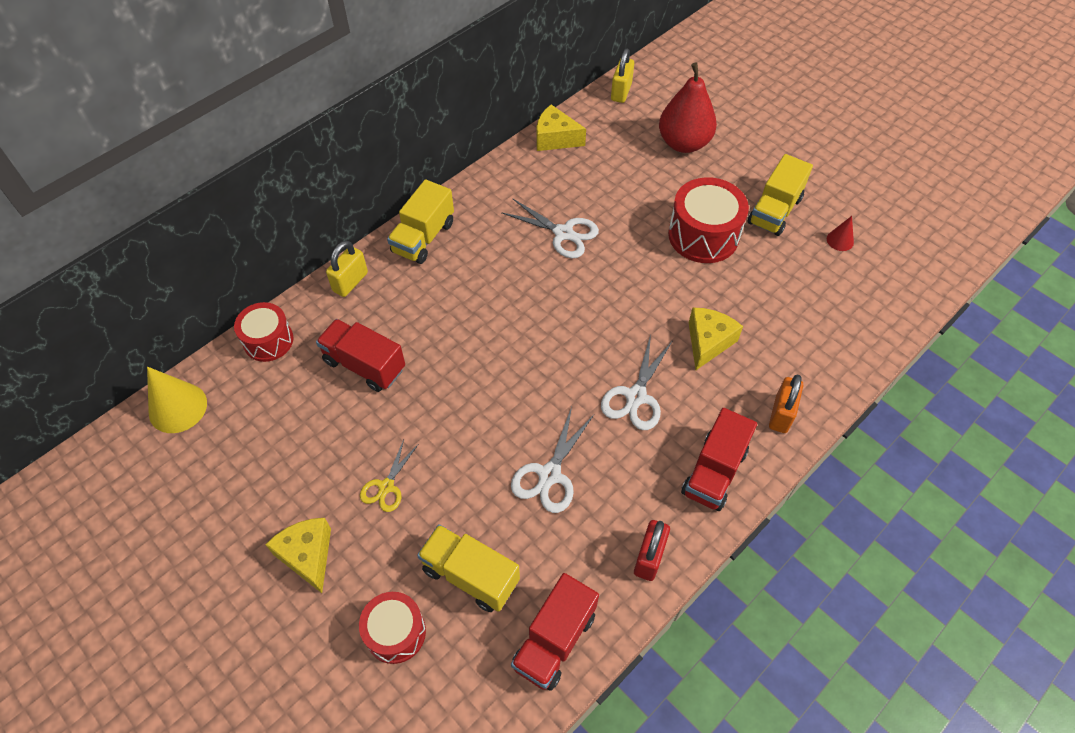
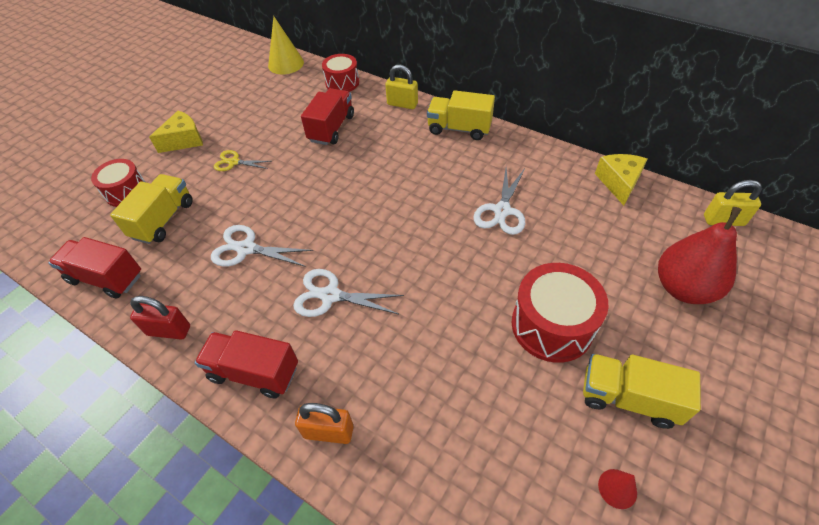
camera: 80 degrees right, 5 degrees down
(708, 342) = (407, 348): yellow cheese -> none

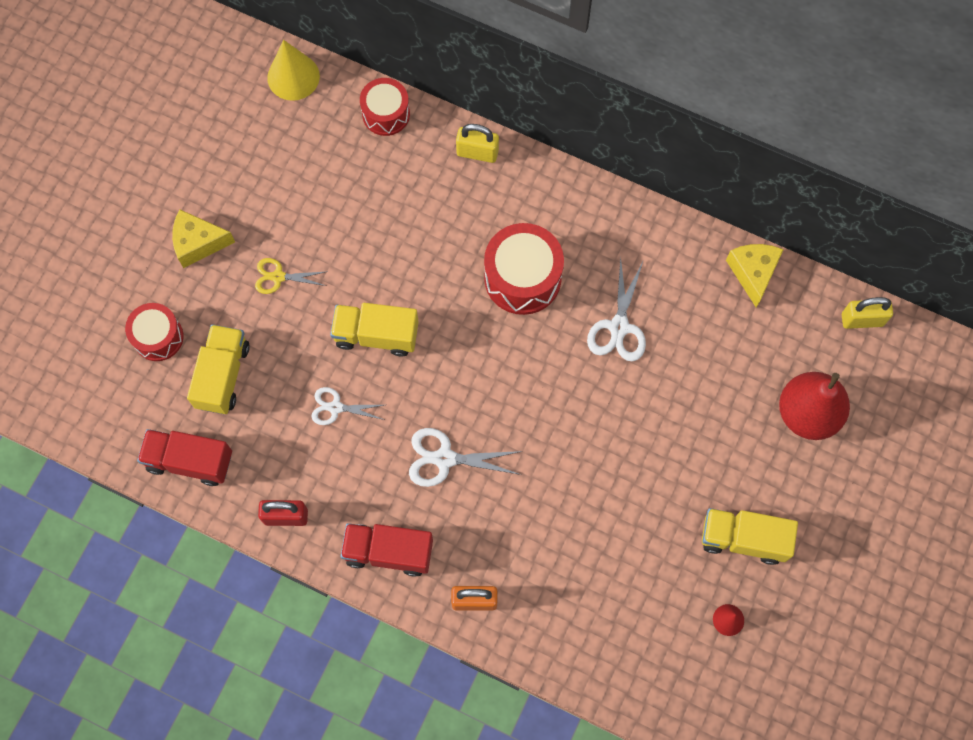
camera: 10 degrees left, 20 degrees up
(184, 140) = (198, 243): yellow cheese -> yellow cheese turned 135 degrees counterclockwise
(246, 249) = (335, 407): white scissors -> white scissors, size x0.66
(331, 128) = (390, 206): red truck -> none
(459, 129) = (558, 195): yellow truck -> yellow truck (376, 335)
(552, 325) = (675, 470): red drum -> red drum (522, 278)

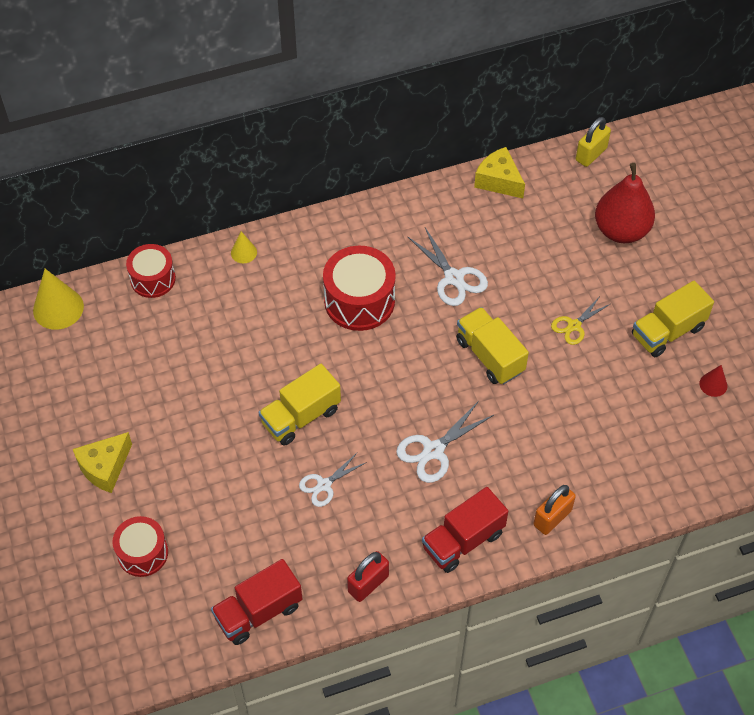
camera: 45 degrees left, 15 degrees down
(222, 375) = (220, 536): yellow truck -> yellow truck (490, 356)
(278, 277) = (189, 439): yellow scissors -> yellow scissors (574, 325)
(477, 152) = (244, 252): yellow padlock -> yellow cone

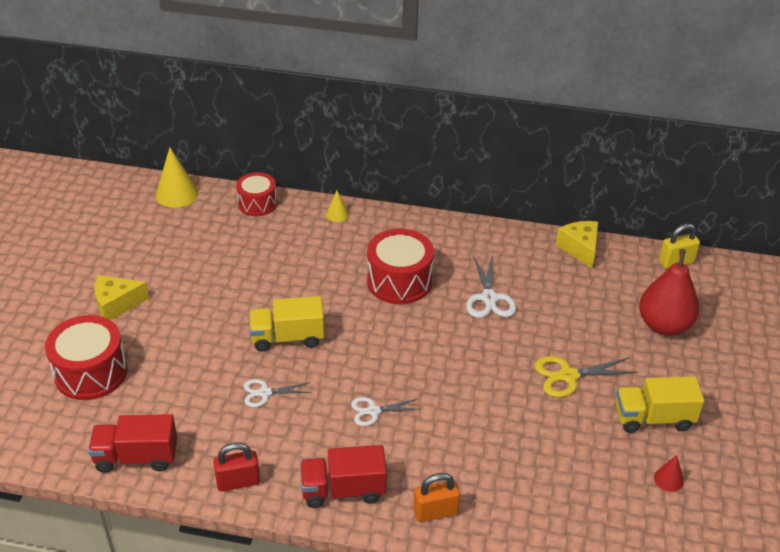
camera: 30 degrees right, 15 degrees down
(142, 553) = (91, 372): red drum -> red drum, size x1.56
(433, 450) = (373, 411): white scissors -> white scissors, size x0.66
(490, 356) = (476, 365): yellow truck -> none
(574, 325) = (568, 376): yellow scissors -> yellow scissors, size x1.51

